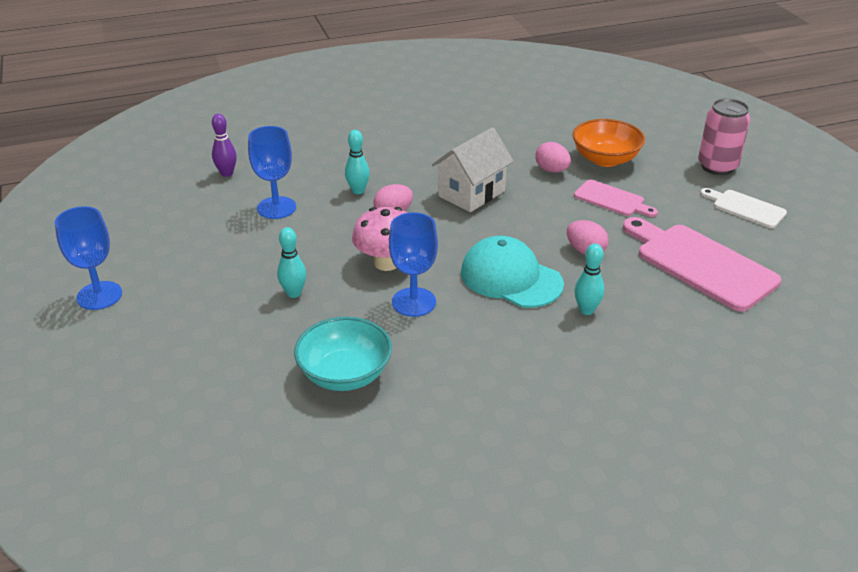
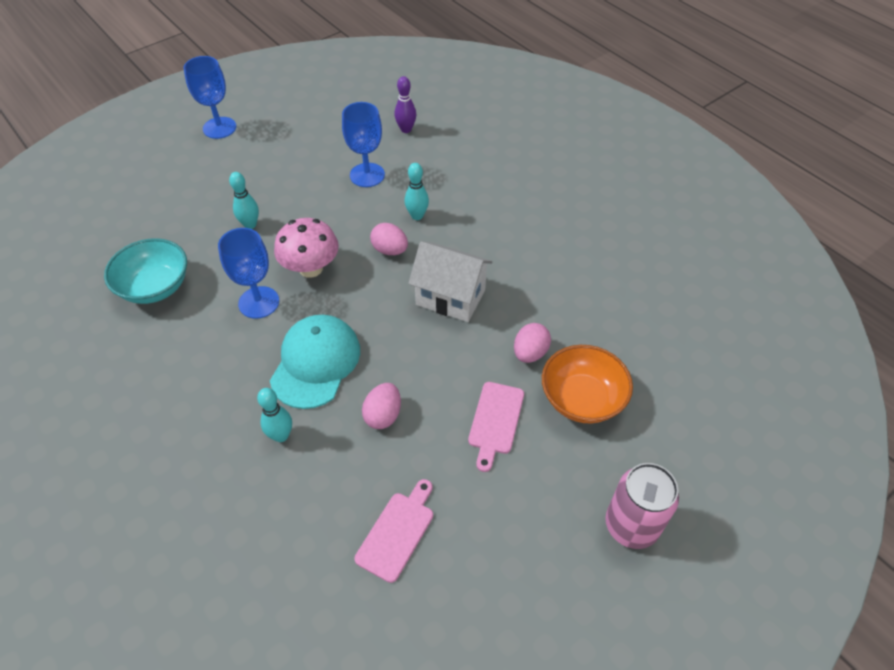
camera: 70 degrees right, 15 degrees up
(700, 264) = (397, 532): pink cutting board -> pink cutting board, size x0.55
(745, 208) = (543, 571): white cutting board -> none

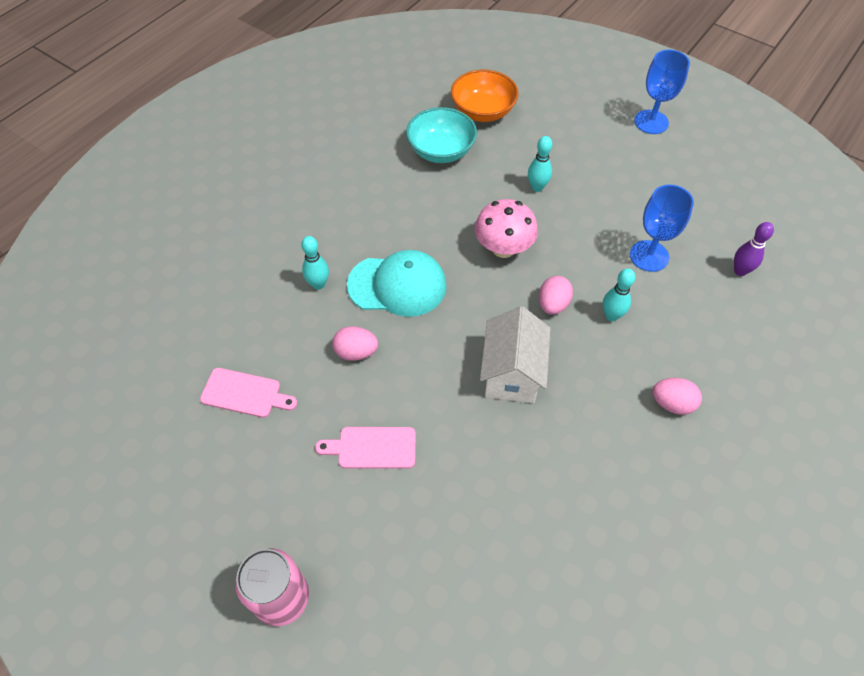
camera: 75 degrees right, 5 degrees up
(259, 302) = (449, 224): blue goblet -> none
(530, 353) = (464, 464): pink egg -> pink egg (672, 403)
(582, 399) = (420, 527): orange bowl -> orange bowl (483, 111)

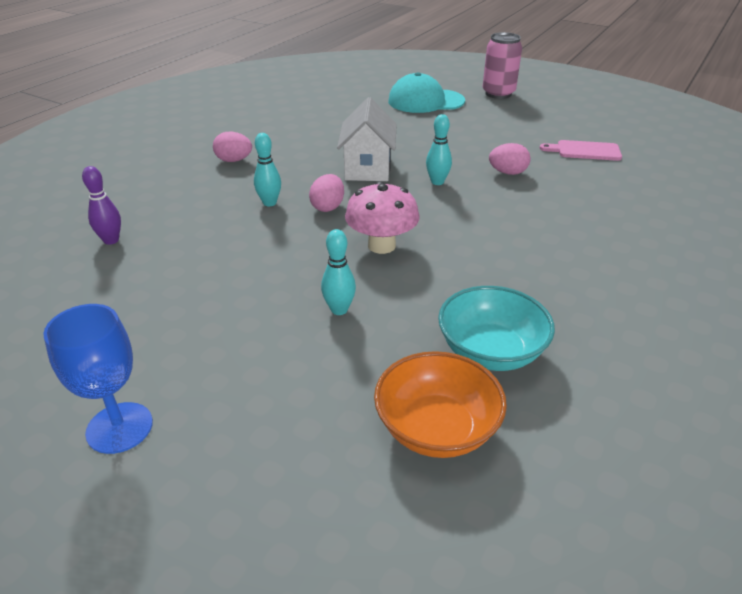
camera: 175 degrees right, 20 degrees down
(318, 284) = (572, 209): turquoise bowling pin -> turquoise bowling pin (437, 182)
(372, 448) = (470, 135): pink cutting board -> none
(397, 285) = (490, 212): turquoise cap -> turquoise cap (425, 101)
(649, 256) = (210, 247): blue goblet -> none

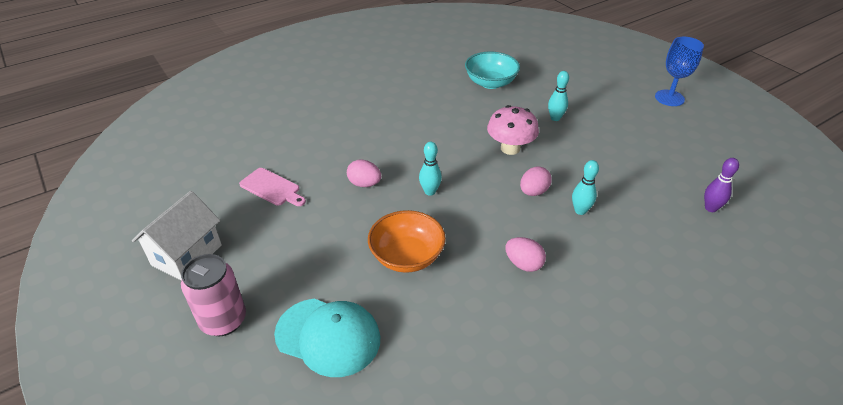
camera: 155 degrees left, 5 degrees up
(234, 160) = (608, 283): pink egg -> pink egg (523, 264)
(368, 168) = (478, 227): white house -> white house (187, 255)
(436, 428) = (534, 67): orange bowl -> orange bowl (407, 256)

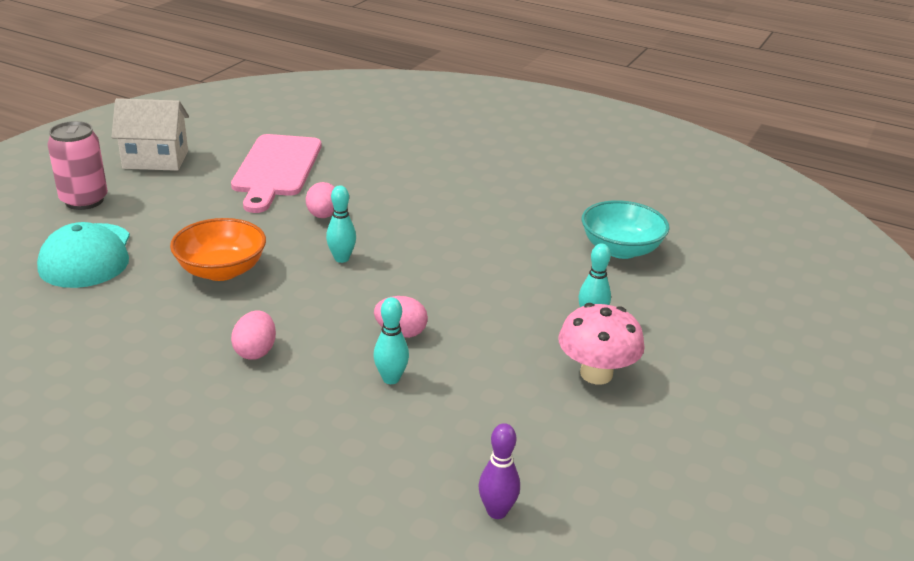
camera: 60 degrees right, 10 degrees down
(272, 188) = (276, 169): pink cutting board -> pink cutting board, size x1.82
(510, 148) = (479, 296): pink mushroom -> pink mushroom (596, 374)
(669, 98) = (784, 429): blue goblet -> none

